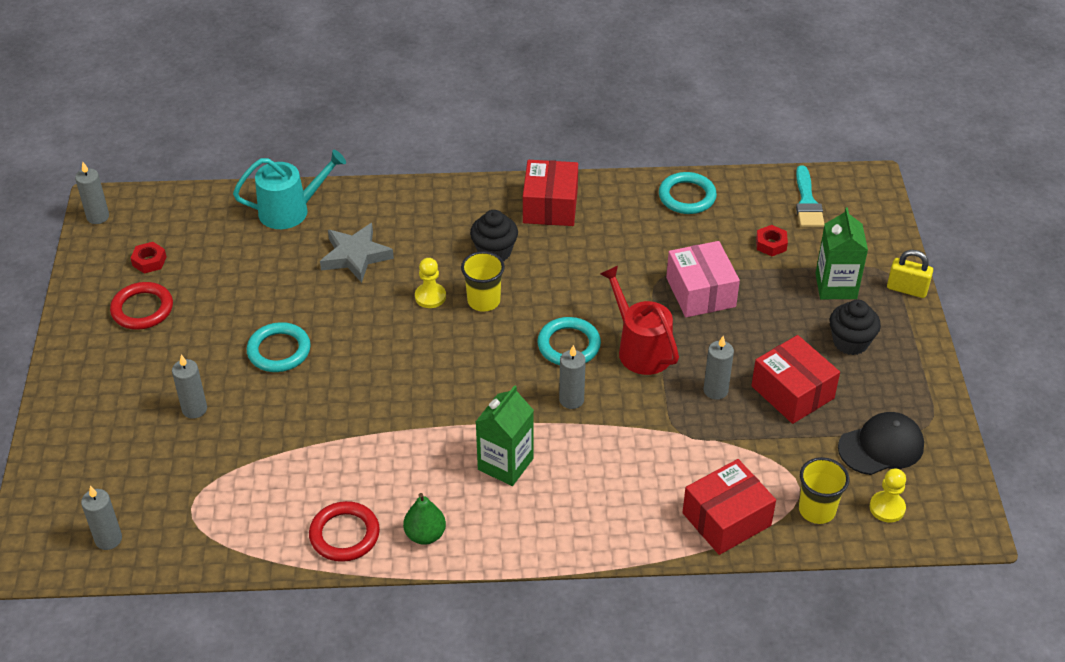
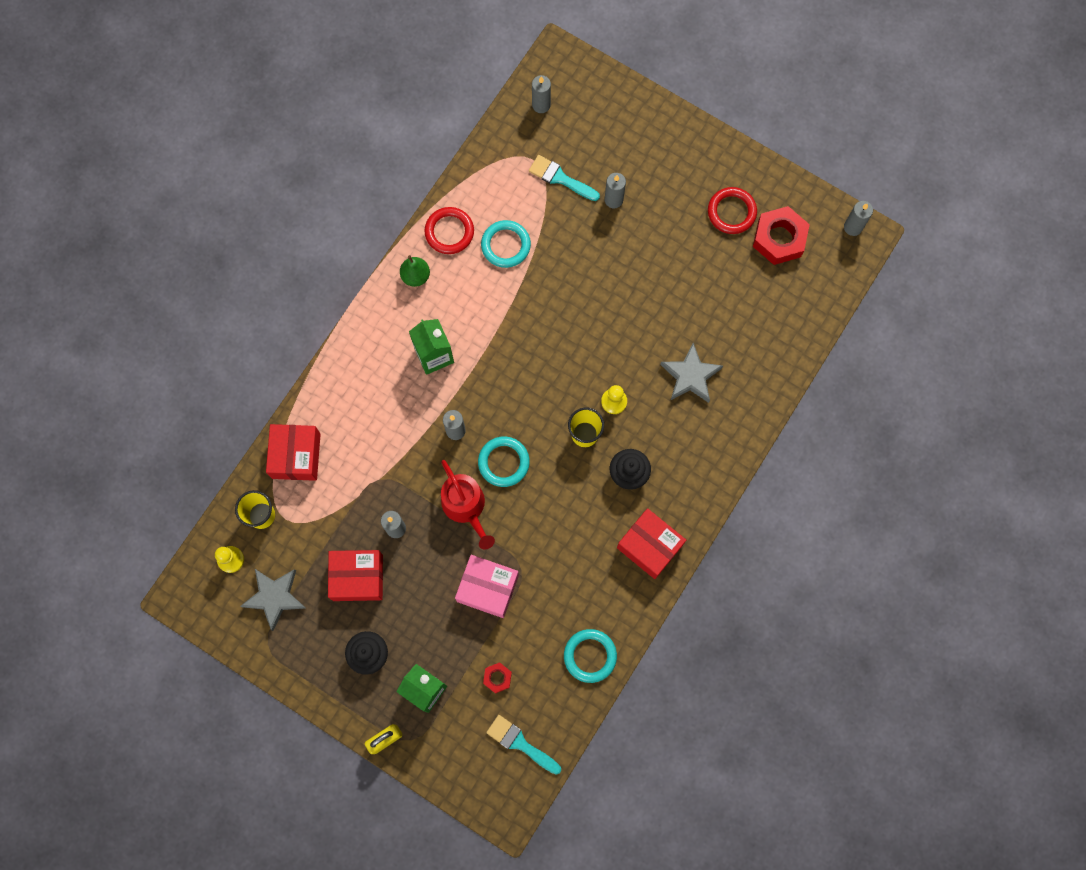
camera: 125 degrees right, 30 degrees up
(149, 261) = (779, 239): red nut -> red nut, size x1.99
(199, 469) = (560, 178): none -> turquoise brush
(279, 351) = (630, 276): turquoise ring -> turquoise ring (505, 245)
(290, 211) = (771, 359): turquoise watering can -> none
(640, 349) = (466, 507): red watering can -> red watering can turned 60 degrees clockwise
(881, 446) = (275, 597): black cap -> grey star

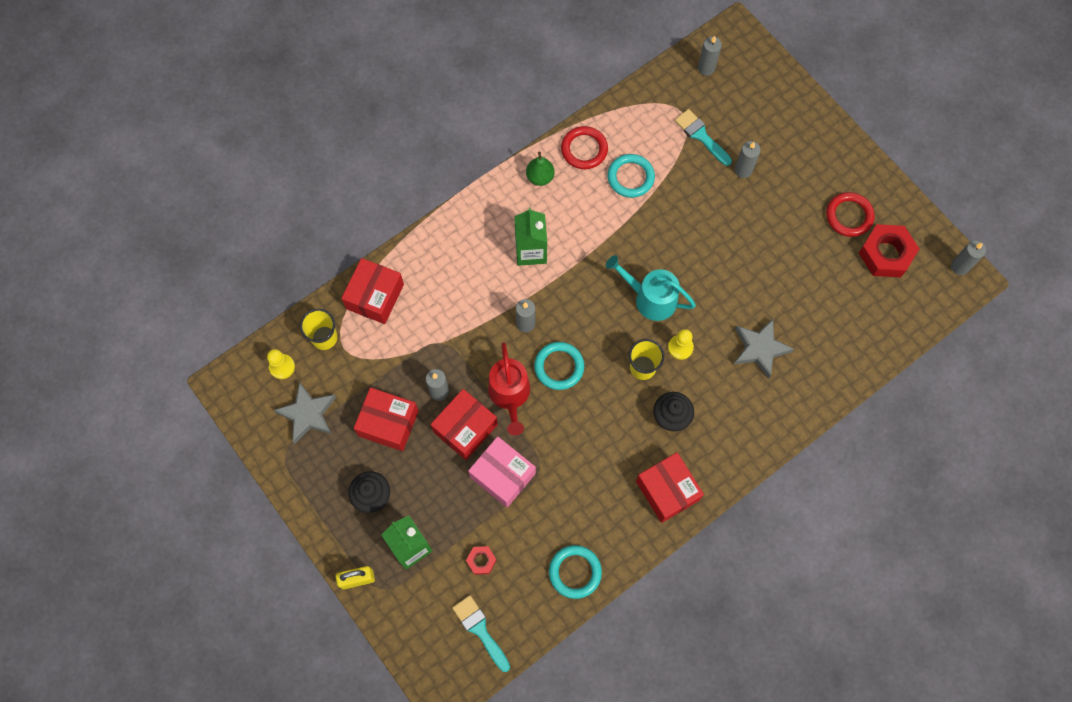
camera: 20 degrees right, 5 degrees down
(434, 555) = (465, 428): none -> red box
(568, 362) = (650, 298): none -> turquoise watering can

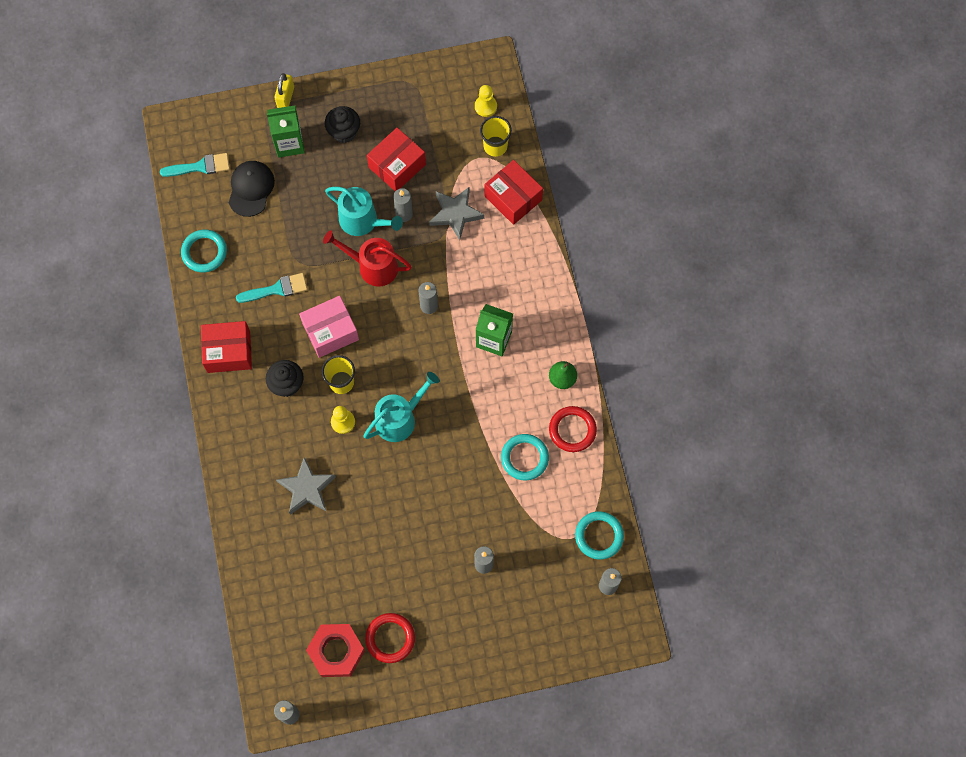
camera: 115 degrees right, 0 degrees up
(308, 414) = (435, 111): grey star -> grey star (455, 214)
(465, 428) = (362, 221): red box -> turquoise watering can
(481, 561) = (251, 189): red nut -> black cap
(502, 475) = (309, 232): pink box -> pink box (330, 331)
(559, 367) = (377, 315): turquoise ring -> turquoise ring (599, 536)
(701, 136) = (537, 543): turquoise brush -> turquoise brush (277, 289)

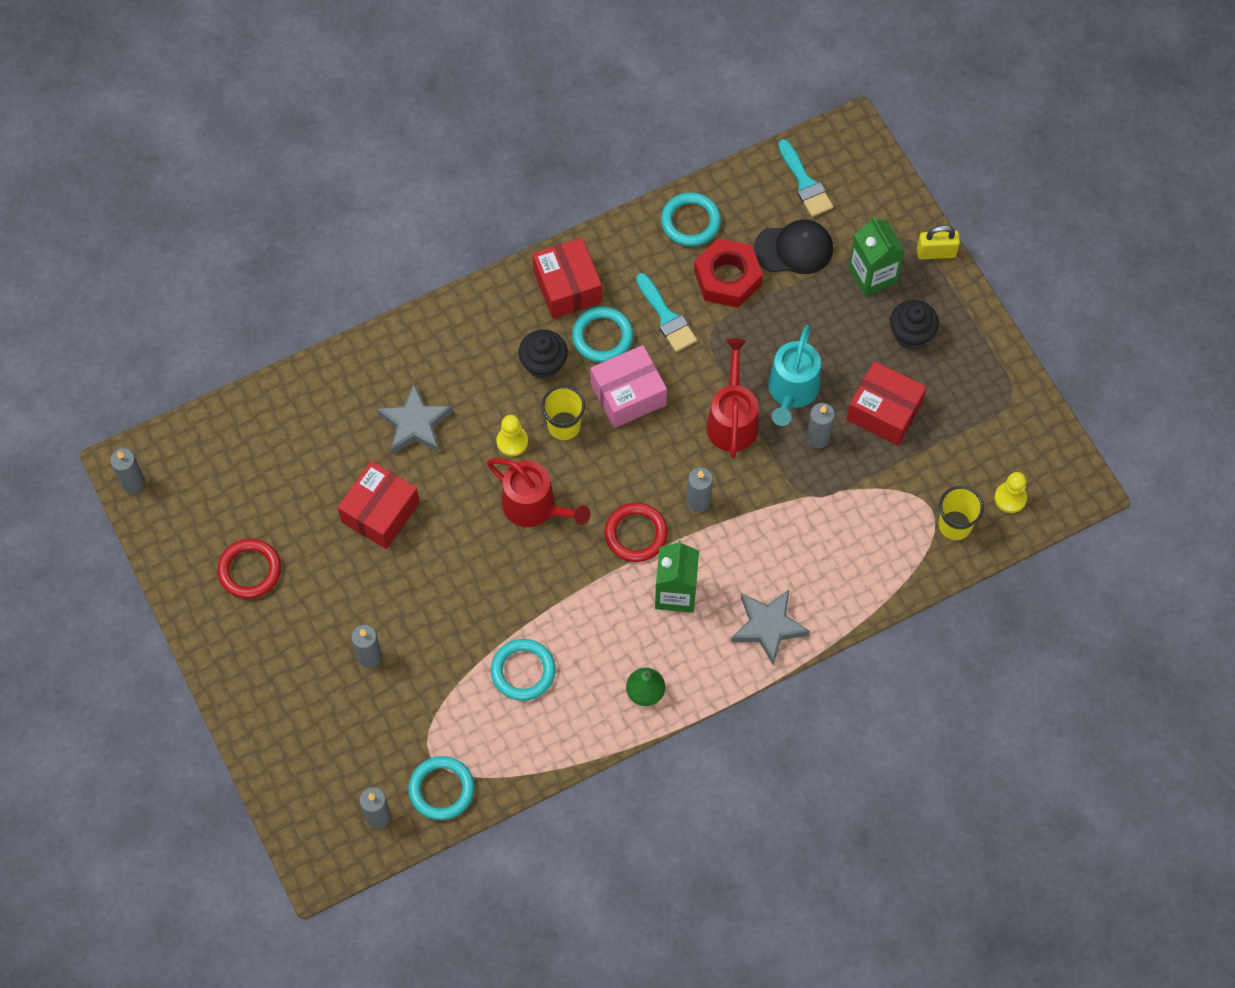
camera: 75 degrees right, 5 degrees down
(278, 337) = (602, 337): none -> turquoise ring
(330, 331) = (628, 394): pink box -> pink box turned 75 degrees counterclockwise
(336, 651) = (220, 513): red nut -> red nut (727, 278)
(399, 419) = (534, 507): turquoise watering can -> red watering can
(455, 214) = (839, 501): grey star -> grey star (768, 627)
(513, 198) = (885, 567): red box -> red box (380, 512)
(572, 430) = (577, 722): red ring -> red ring (636, 534)

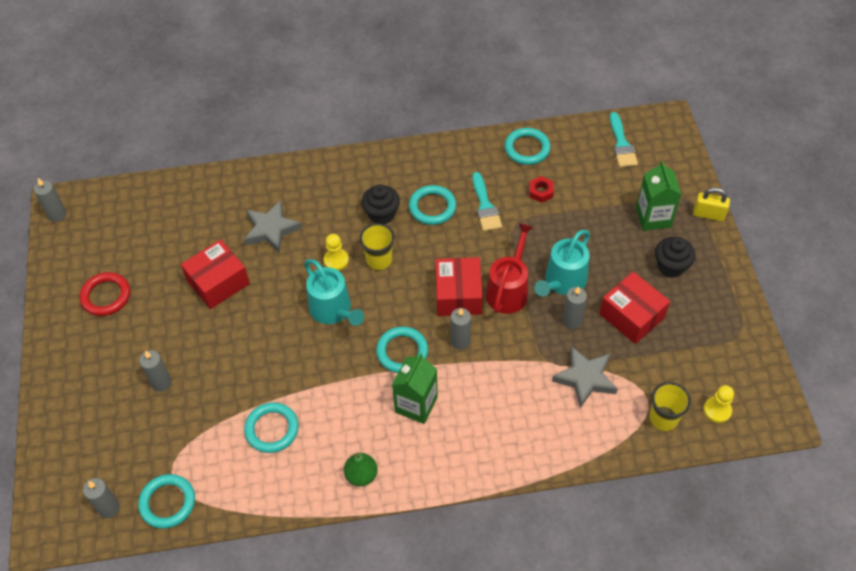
camera: 20 degrees right, 10 degrees down
(534, 507) = (333, 310): red watering can -> turquoise watering can
(567, 287) = (420, 168): red box -> red box (458, 295)
(628, 394) = (436, 251): pink box -> none
(636, 534) = (402, 351): red ring -> turquoise ring
(727, 278) = (541, 192): red nut -> red nut, size x0.50
(768, 627) = (481, 453): grey star -> grey star (585, 378)
(794, 249) = (598, 185): black cap -> none

